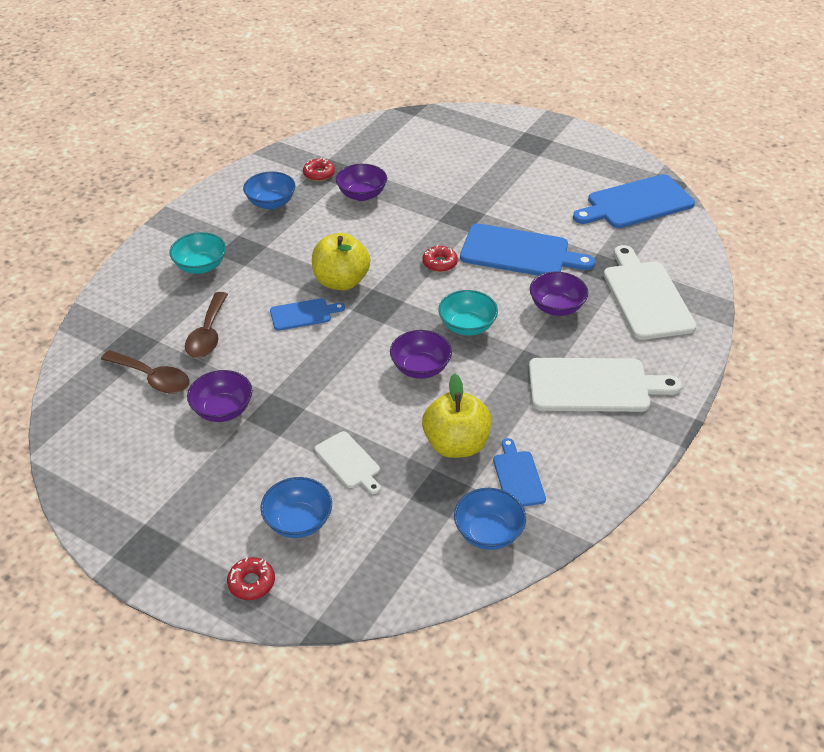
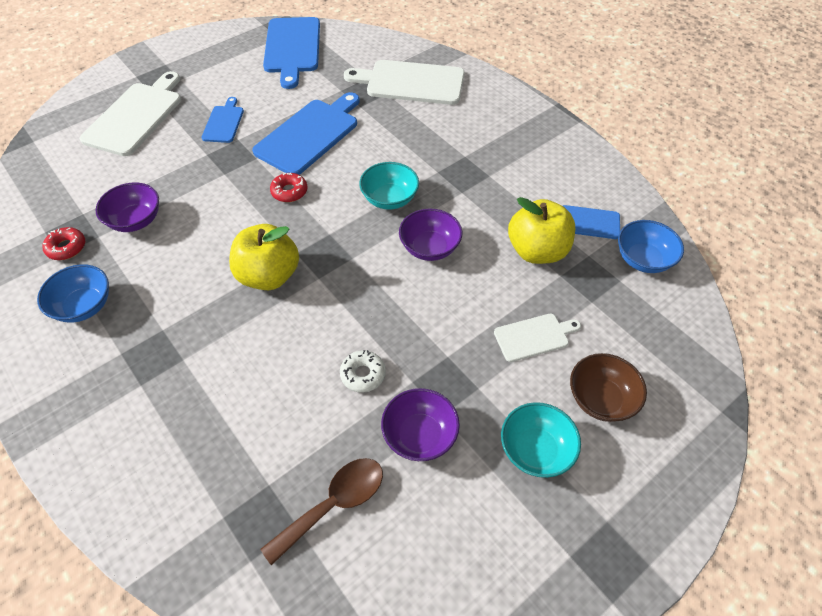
camera: 70 degrees left, 10 degrees up
(200, 266) = (153, 407): turquoise bowl -> turquoise bowl (535, 450)
(208, 334) = (285, 425): brown spoon -> none
(251, 582) = (671, 459): red donut -> none
(267, 362) = (363, 374): none -> white donut
(298, 521) = (601, 399): blue bowl -> brown bowl
(303, 314) = (302, 322): blue cutting board -> blue cutting board (223, 122)
(556, 307) = (395, 135): purple bowl -> none
(594, 385) = (499, 144): white cutting board -> white cutting board (135, 116)

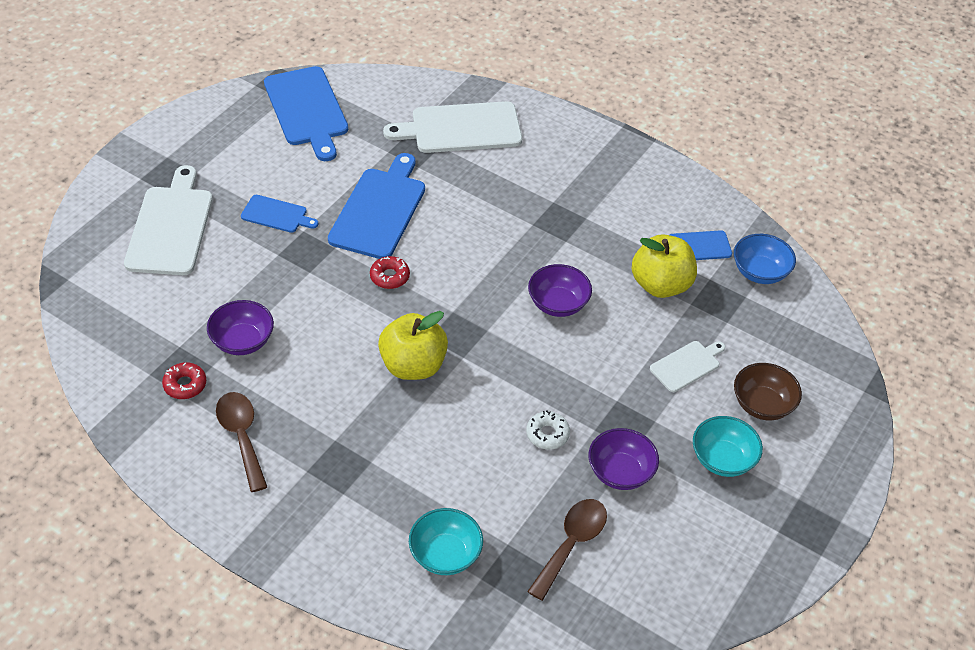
camera: 20 degrees left, 5 degrees down
(84, 306) = (242, 437): blue bowl -> brown spoon
(223, 122) = (276, 215): blue cutting board -> blue cutting board turned 120 degrees clockwise
(389, 199) = (497, 263): turquoise bowl -> turquoise bowl (445, 554)

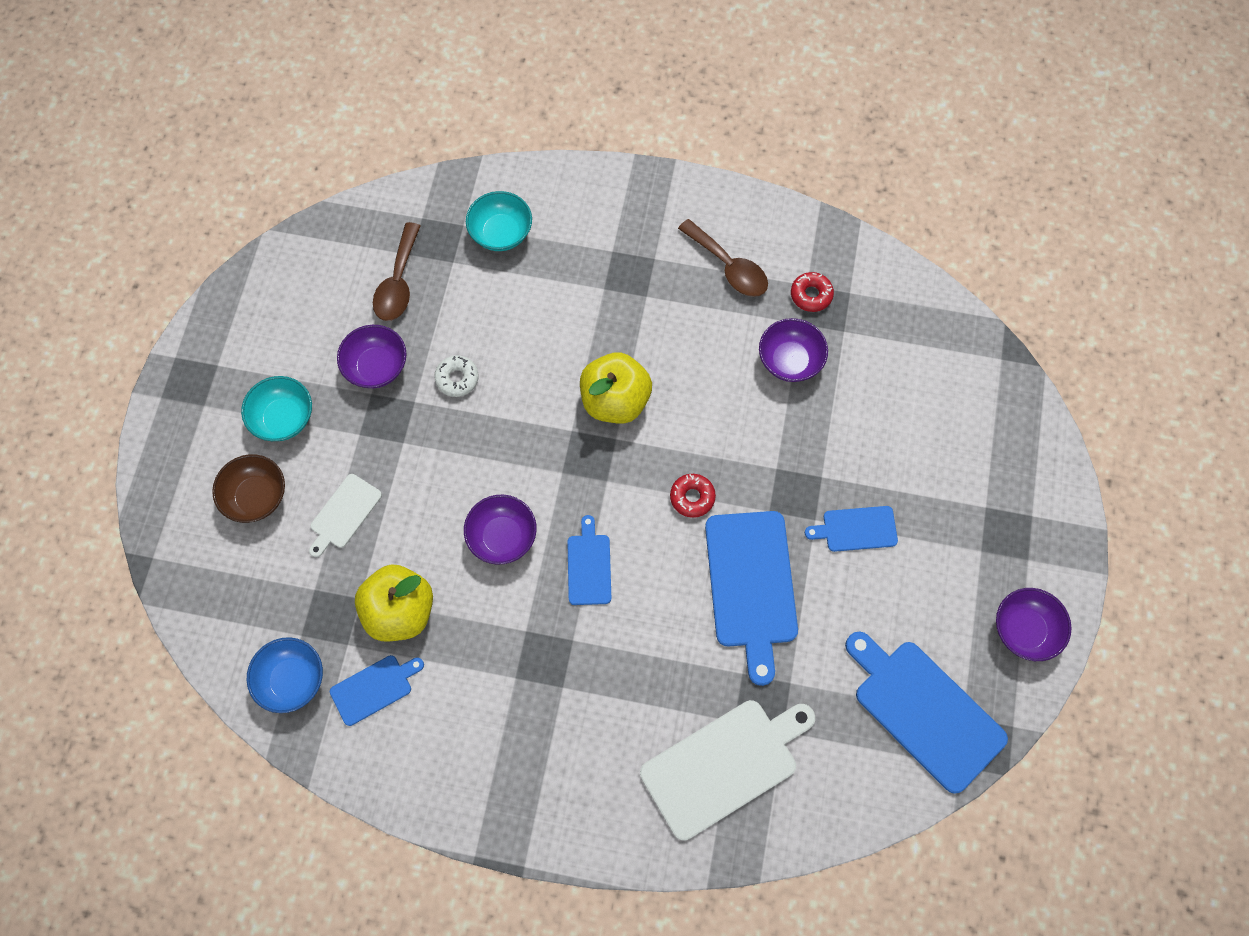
camera: 160 degrees right, 20 degrees up
(170, 227) = (952, 464): white cutting board -> none
(204, 124) = (1024, 630): none -> purple bowl
(497, 262) = (589, 566): none -> blue cutting board

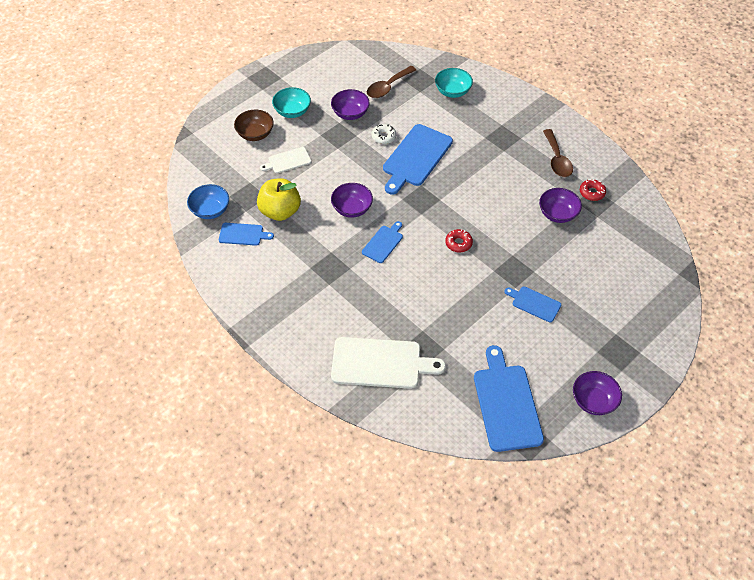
camera: 35 degrees right, 15 degrees down
(615, 400) = (453, 184): yellow apple -> none
(751, 585) = (458, 296): blue cutting board -> blue cutting board (416, 157)

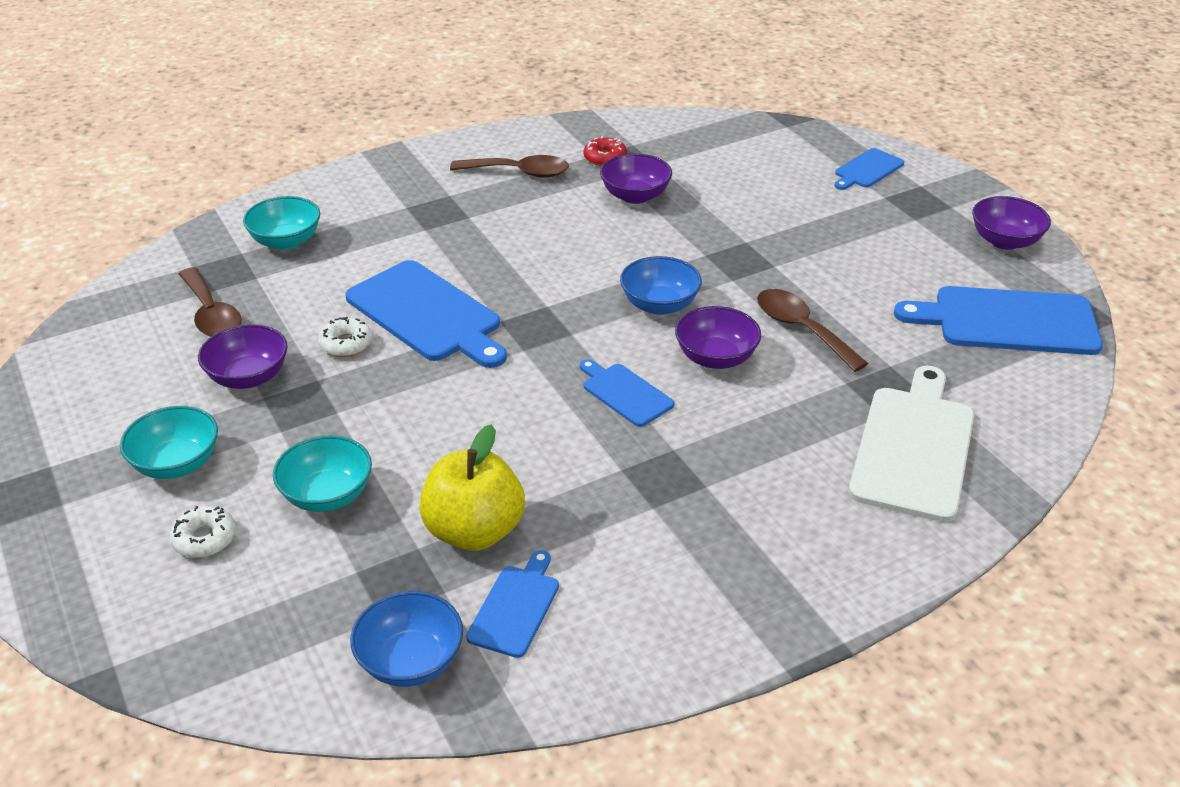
camera: 75 degrees left, 15 degrees down
(255, 134) = (205, 539): brown bowl -> white donut
(288, 161) = (327, 495): white cutting board -> turquoise bowl
(352, 209) = (518, 420): purple bowl -> purple bowl (715, 358)
(458, 243) = (659, 305): red donut -> blue bowl
(461, 306) = (801, 329): none -> brown spoon
(534, 303) = (812, 254): blue cutting board -> blue cutting board (867, 170)

